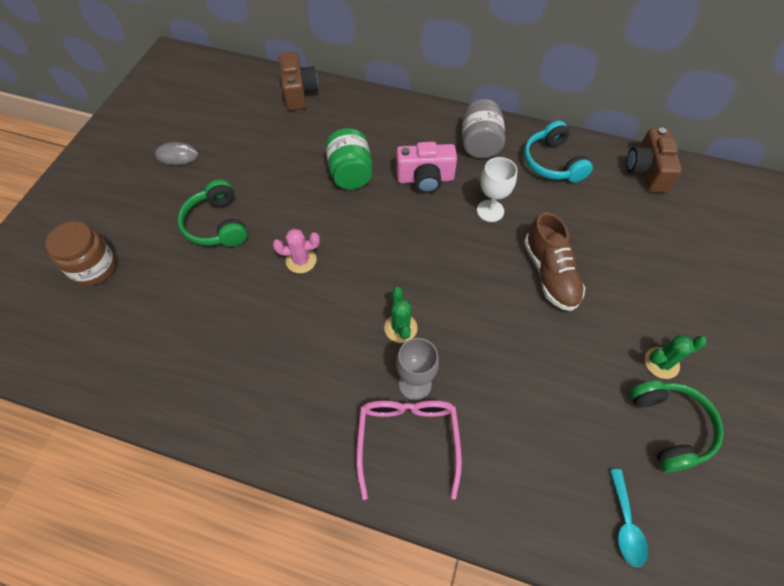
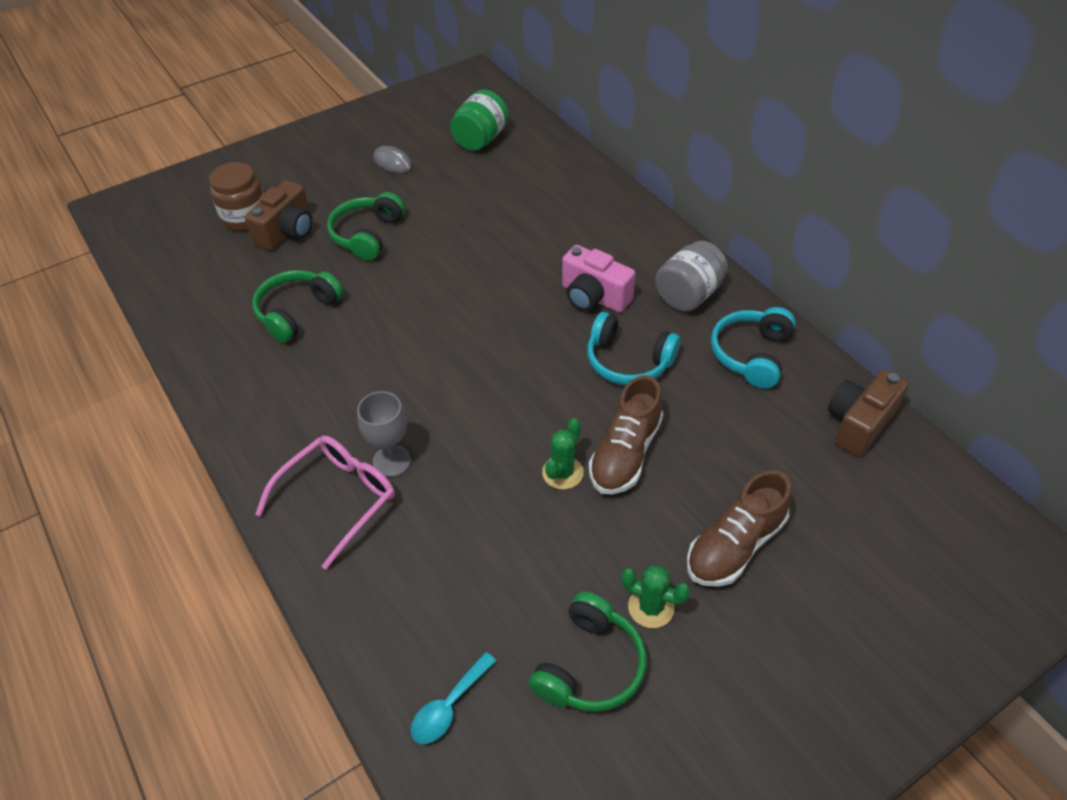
camera: 40 degrees right, 10 degrees down
(224, 319) = (297, 312): none -> green headphones
(299, 93) = (554, 159): brown camera -> brown camera (287, 232)
(301, 260) = (404, 303): pink cactus -> none
(350, 173) = (526, 254): green jar -> green jar (480, 139)
(400, 328) = (429, 409): green cactus -> green cactus (562, 472)
(490, 211) = (628, 361): white goblet -> turquoise headphones
(662, 290) = (735, 545): none -> brown shoe

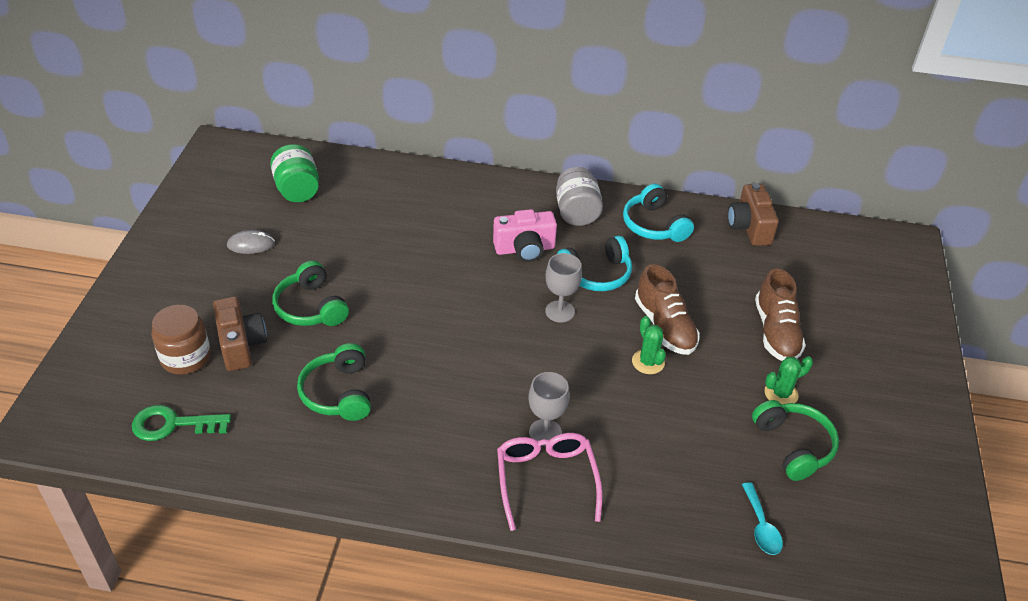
camera: 50 degrees left, 5 degrees down
(177, 258) = (173, 424): none -> green key
(548, 370) = (560, 311): none -> grey goblet

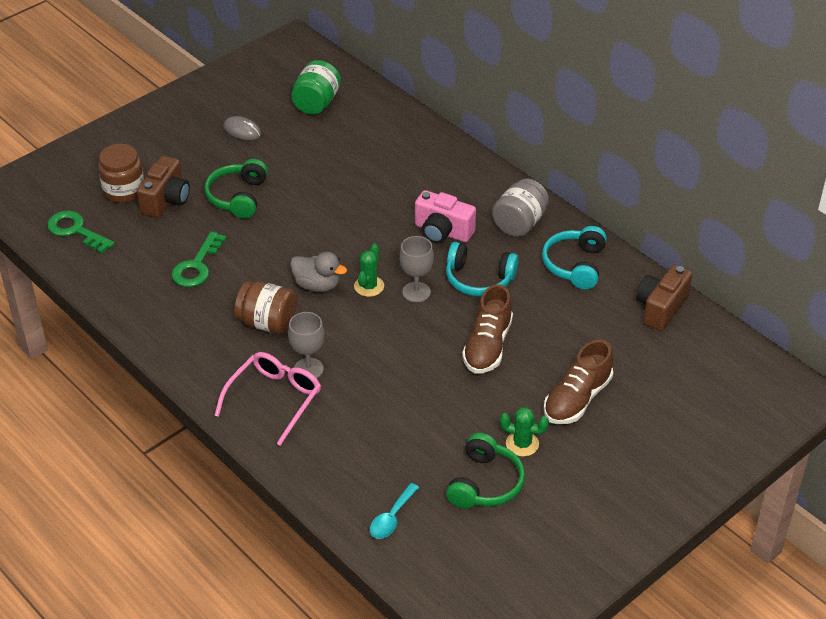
camera: 40 degrees right, 0 degrees up
(338, 393) = (197, 266): green headphones -> green key
(463, 410) = (267, 323): none -> brown jar
(470, 351) = (317, 285): none -> grey duck
(648, 362) = (442, 364): green cactus -> green cactus (369, 286)

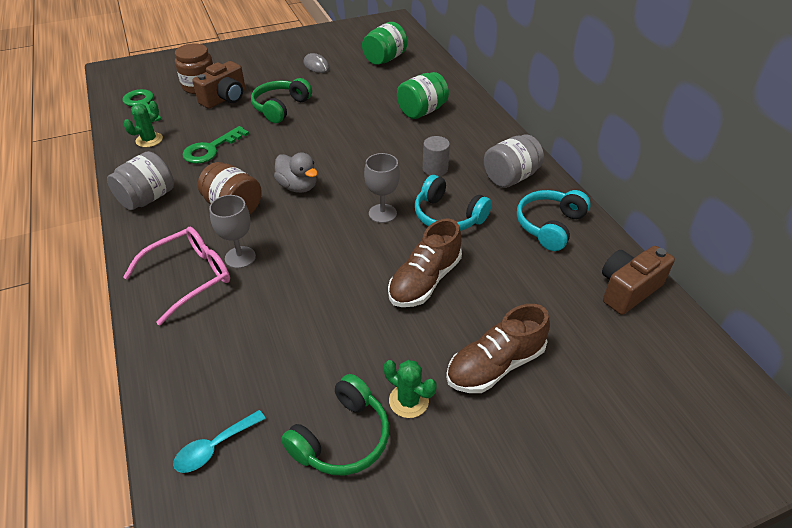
camera: 20 degrees right, 0 degrees up
(172, 336) = (147, 198): none -> grey jar
(369, 286) = (342, 198): green cactus -> green cactus (149, 140)
(395, 165) = (422, 111): none -> green jar
(442, 232) = (435, 169): pink camera -> grey cylinder

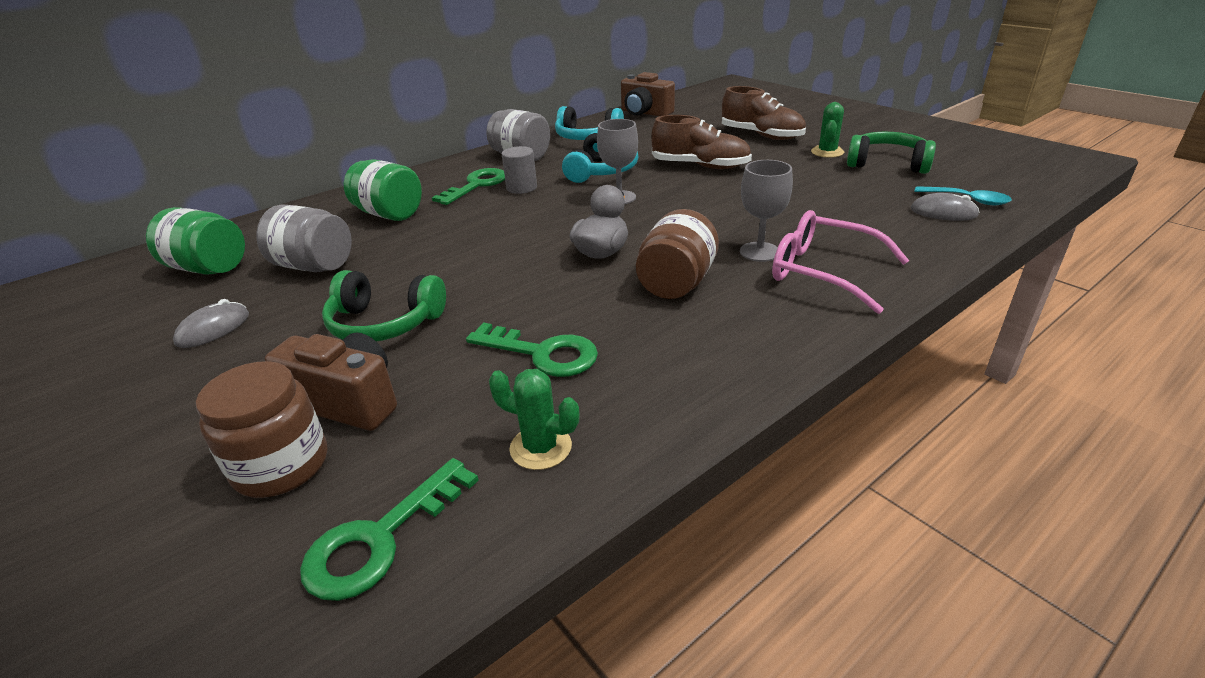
camera: 105 degrees left, 10 degrees down
(147, 198) = (715, 367): grey jar -> grey jar (314, 266)
(208, 407) = (943, 212): none -> grey mouse
(454, 149) = (476, 185): none -> green key

